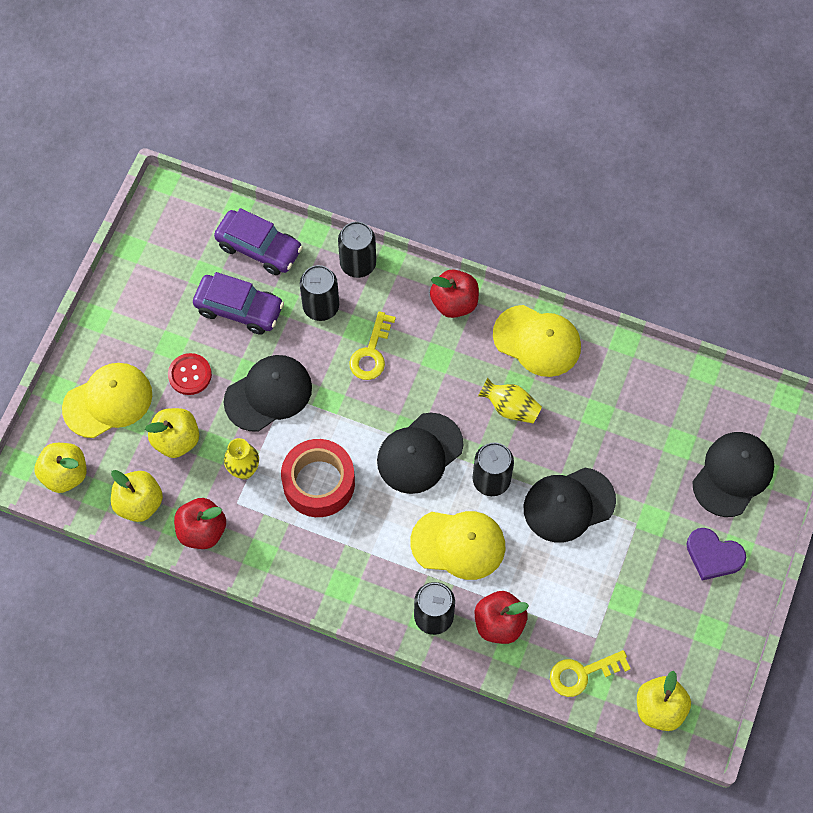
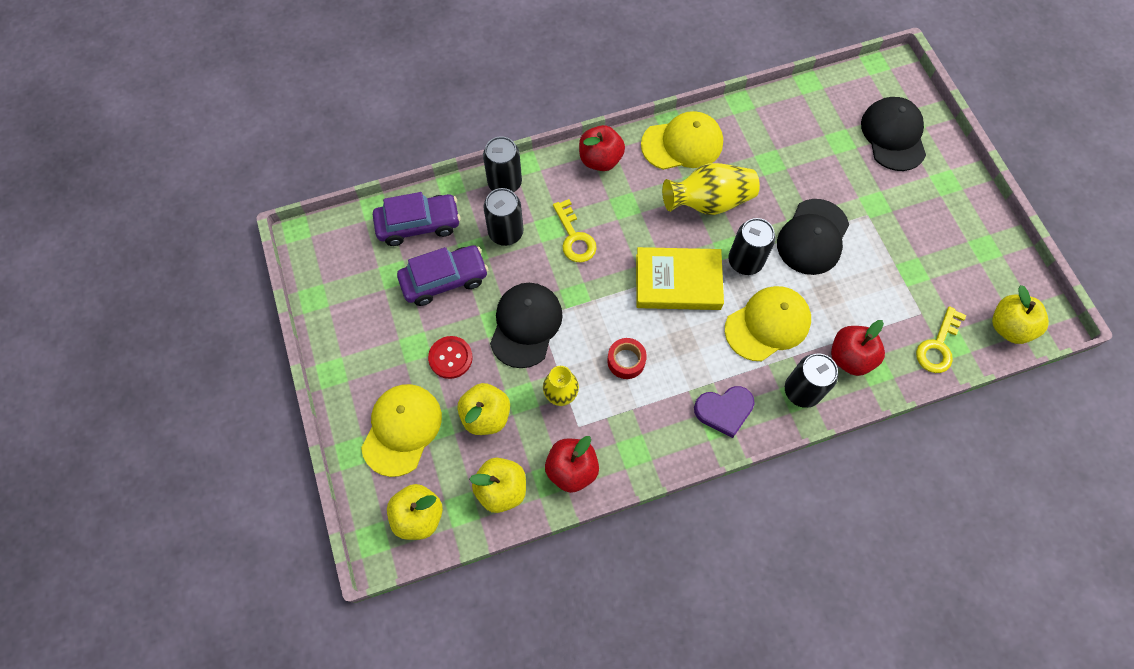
camera: 40 degrees left, 0 degrees up
(319, 483) = (626, 361): red tape -> red tape, size x0.53
(419, 453) = (678, 282): black cap -> yellow book
(510, 407) = (708, 202): yellow vase -> yellow vase, size x1.58
(713, 555) = (935, 197): purple heart -> purple heart (724, 410)

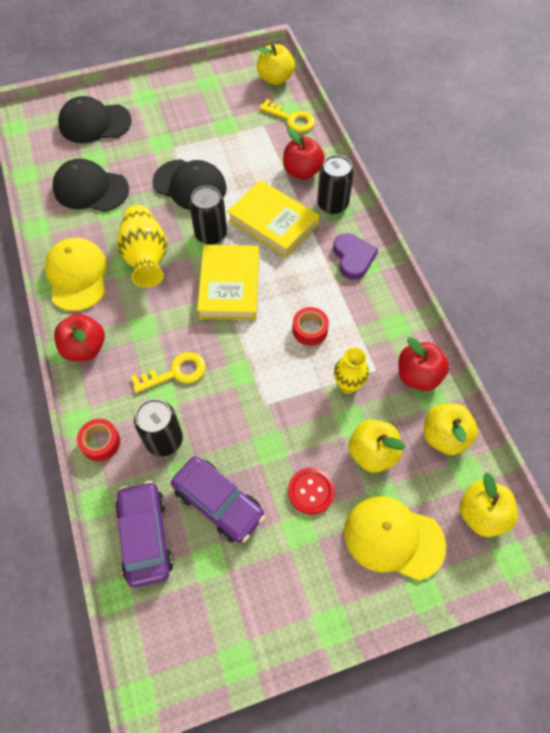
camera: 90 degrees left, 5 degrees down
(444, 280) = (218, 503): purple car -> purple car turned 150 degrees clockwise
(504, 183) = (100, 442): black can -> red tape
(526, 325) = (273, 417): black cap -> black cap (90, 189)
(767, 324) = (273, 222): yellow cap -> yellow book

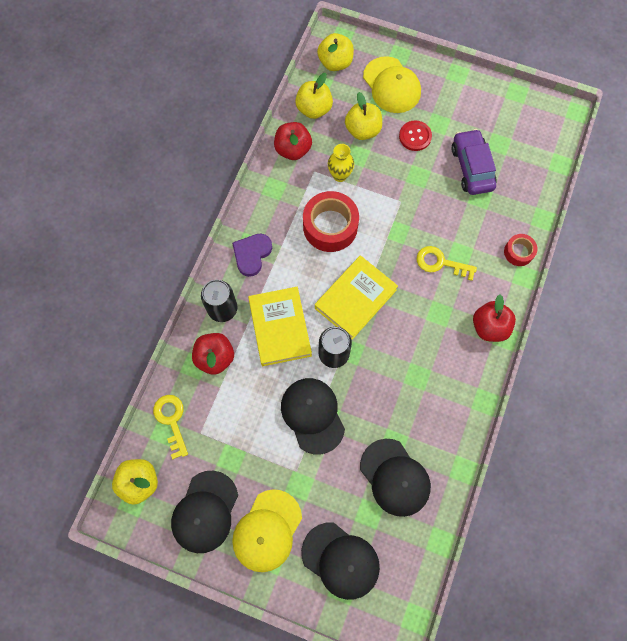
camera: 140 degrees left, 10 degrees up
(77, 275) = (459, 394): yellow cap -> yellow cap (267, 530)
(145, 536) = (525, 180): purple car -> none
(146, 258) = (397, 370): yellow vase -> none
(164, 440) = (478, 225): black can -> none
(215, 91) = (205, 512): none -> black cap
(310, 330) = (330, 226): red tape -> red tape, size x1.87

